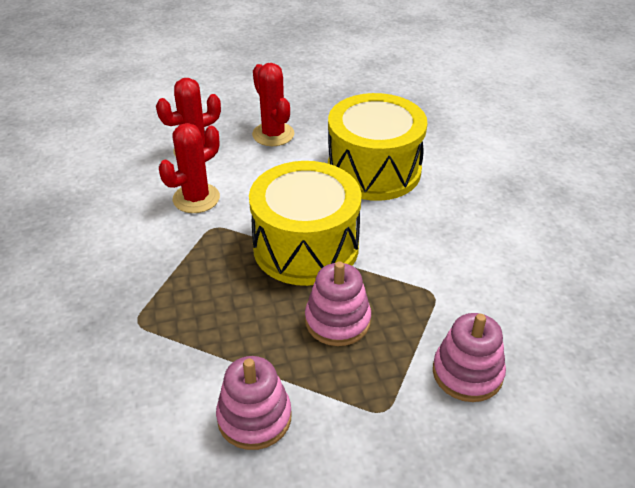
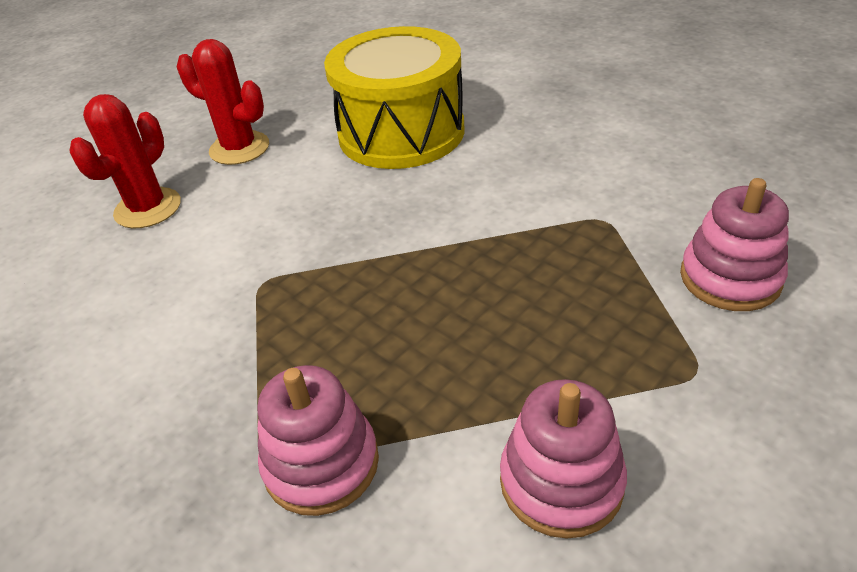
camera: 30 degrees left, 0 degrees up
(196, 198) = (204, 261): red cactus -> none
(306, 247) = (407, 245): yellow drum -> none
(337, 321) = (533, 304): pink stacking toy -> pink stacking toy (321, 463)

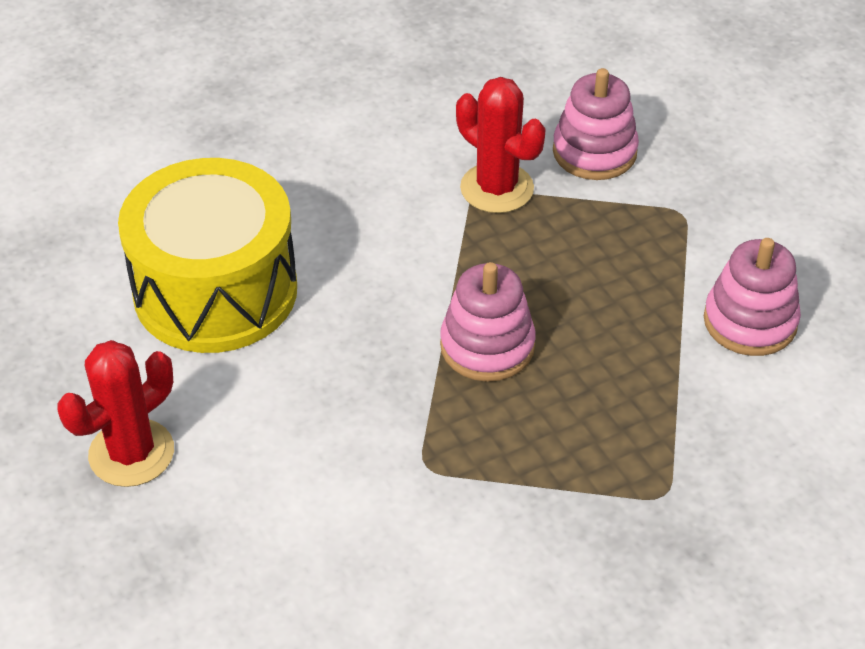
camera: 75 degrees left, 5 degrees up
(148, 208) = (211, 565): red cactus -> red cactus (497, 188)
(321, 463) = (681, 457): pink stacking toy -> pink stacking toy (487, 346)

